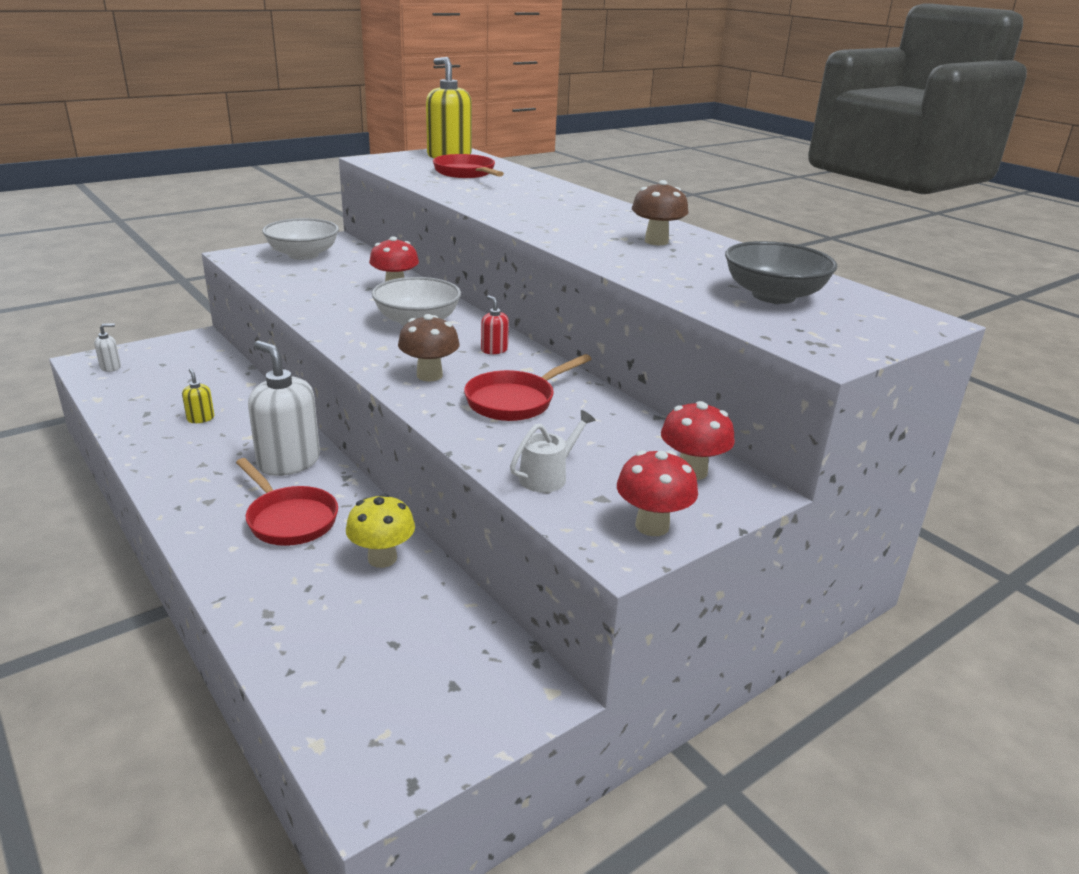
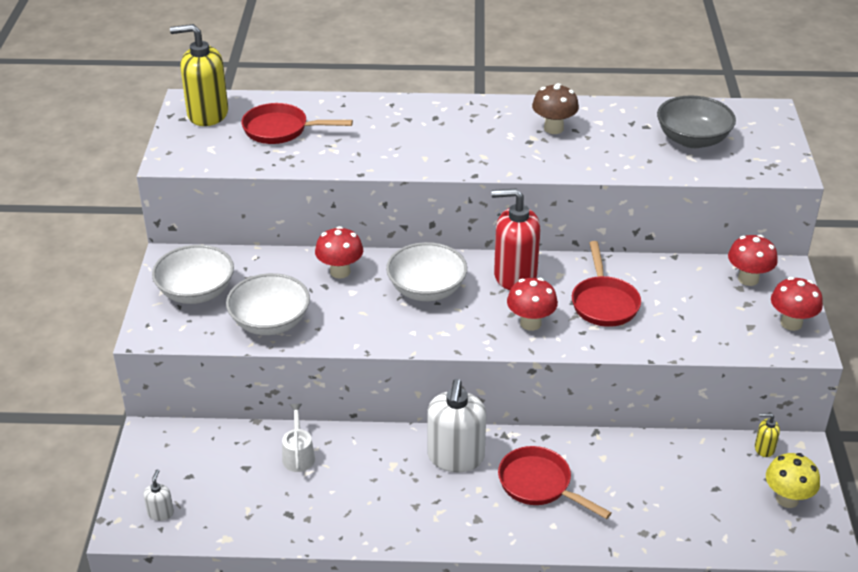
camera: 50 degrees left, 10 degrees up
(200, 418) = (332, 483): yellow soap dispenser -> yellow soap dispenser (764, 448)
(288, 462) = (455, 457): white soap dispenser -> white soap dispenser turned 75 degrees counterclockwise
(289, 519) = (539, 485): red pan -> red pan turned 135 degrees counterclockwise
(295, 283) = (270, 322): none -> white bowl
(382, 558) = (624, 458): yellow mushroom -> yellow mushroom (787, 499)
(429, 375) = (530, 323): brown mushroom -> red mushroom
(494, 350) = (514, 275): red soap dispenser -> red soap dispenser, size x2.25
(548, 476) = (711, 334): white watering can -> white watering can (298, 455)

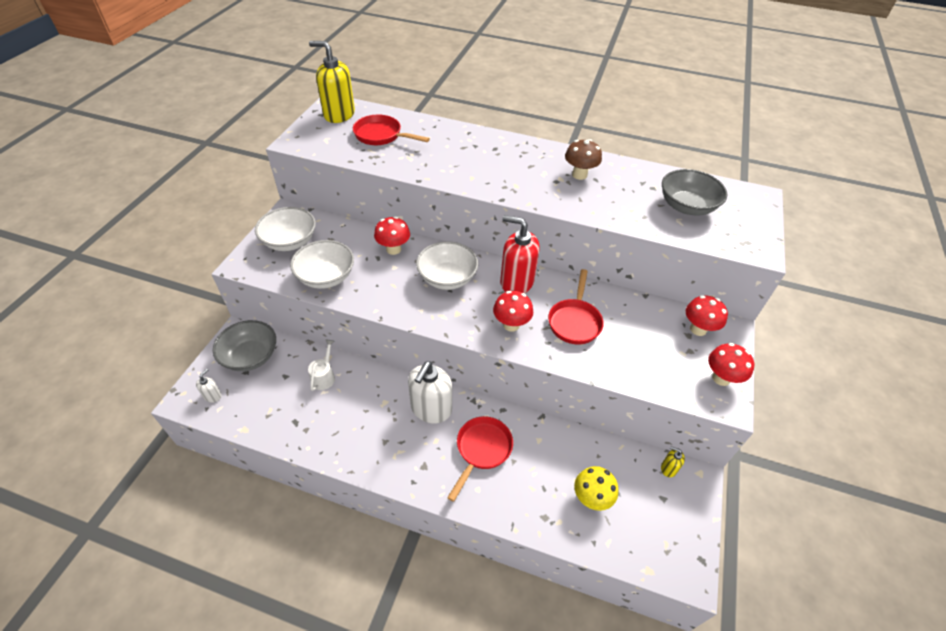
camera: 15 degrees right, 10 degrees up
(185, 456) = (250, 356): none -> grey bowl
(539, 485) = (481, 450): red pan -> red pan turned 60 degrees clockwise
(787, 499) = (672, 521): yellow mushroom -> yellow mushroom (591, 498)

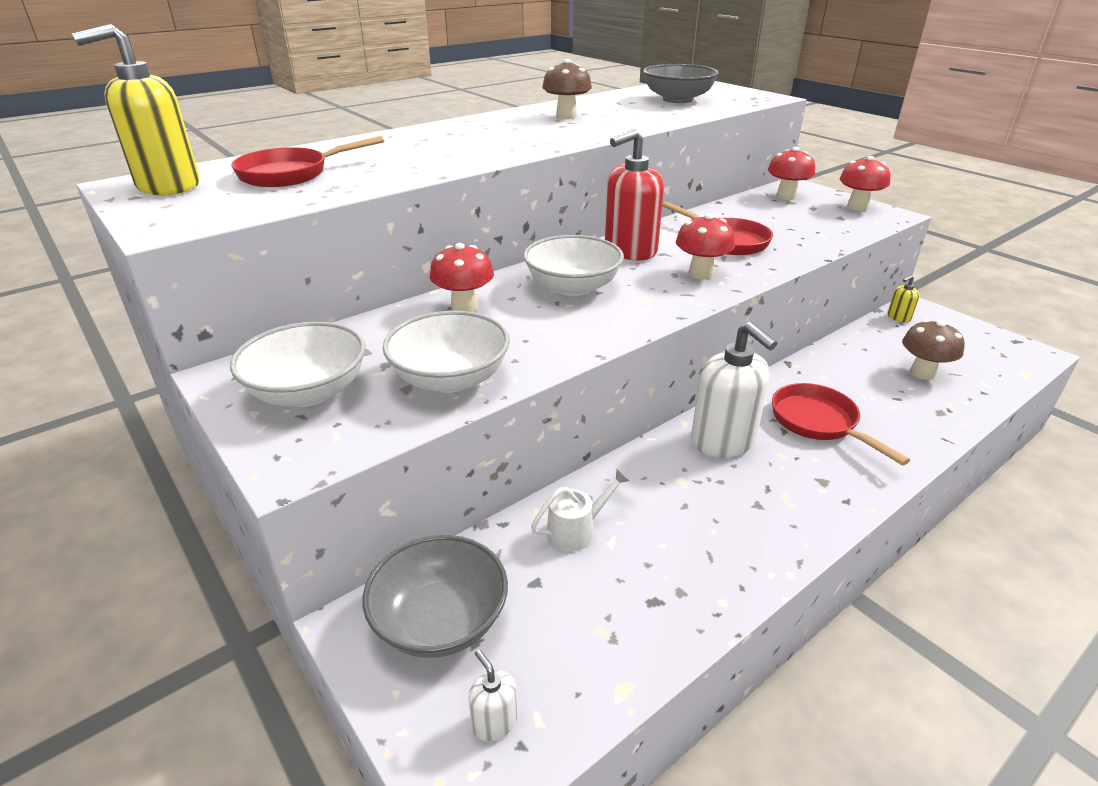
camera: 55 degrees left, 15 degrees down
(324, 376) = (577, 530): white watering can -> white watering can turned 105 degrees clockwise
(591, 498) = (922, 373): yellow mushroom -> brown mushroom

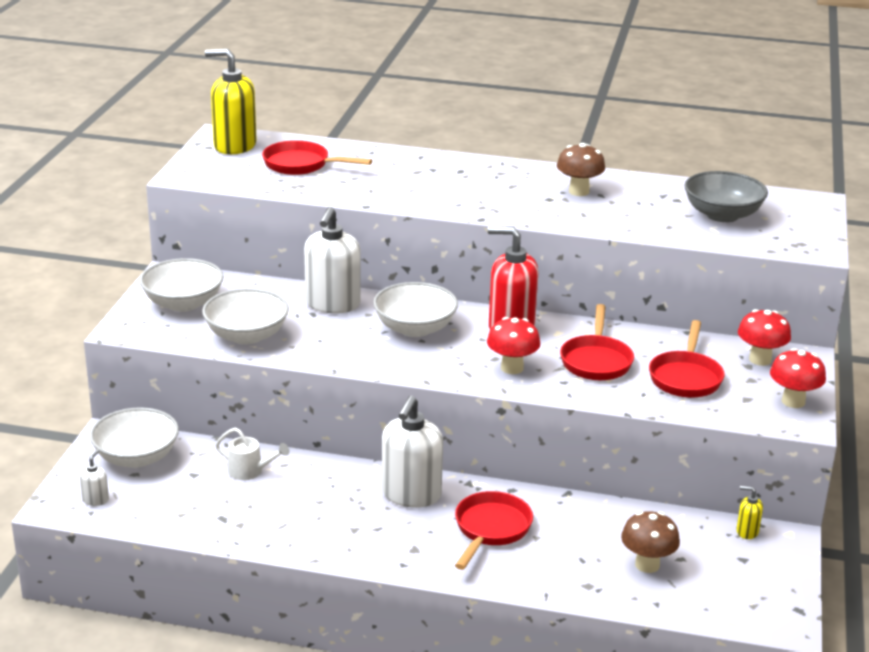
camera: 50 degrees right, 5 degrees down
(440, 620) = (136, 457): grey bowl -> white bowl
(464, 307) = (332, 304): red mushroom -> white soap dispenser
(788, 223) = (686, 377): none -> red pan

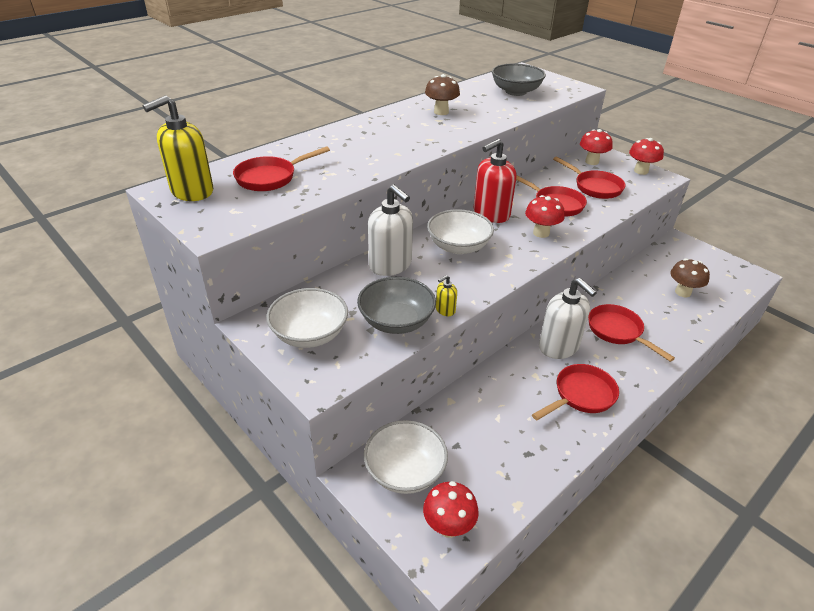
camera: 55 degrees left, 10 degrees up
(95, 499) = (448, 526): white soap dispenser -> red mushroom
(246, 335) = (396, 321): white bowl -> grey bowl
(250, 471) = (476, 411): white watering can -> none
(343, 529) = (581, 395): none -> red pan
(747, 531) = (667, 249): yellow soap dispenser -> yellow soap dispenser (445, 310)

